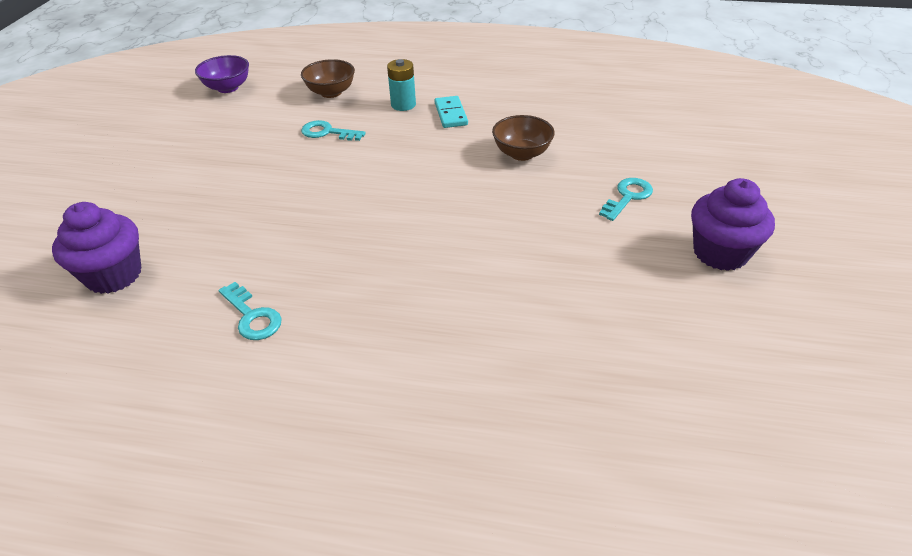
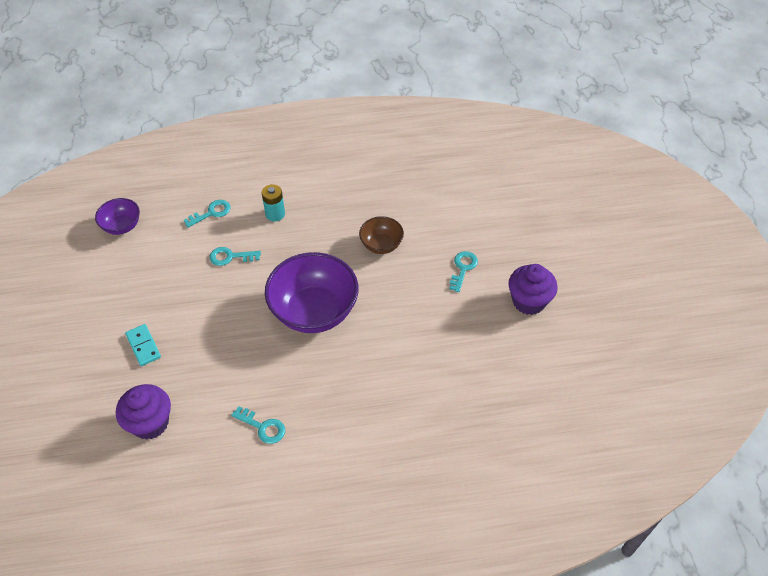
camera: 20 degrees left, 10 degrees up
(331, 92) = (211, 213): brown bowl -> turquoise key
(398, 202) = (314, 311): none -> purple bowl
(450, 114) = (315, 216): turquoise domino -> turquoise domino (143, 346)

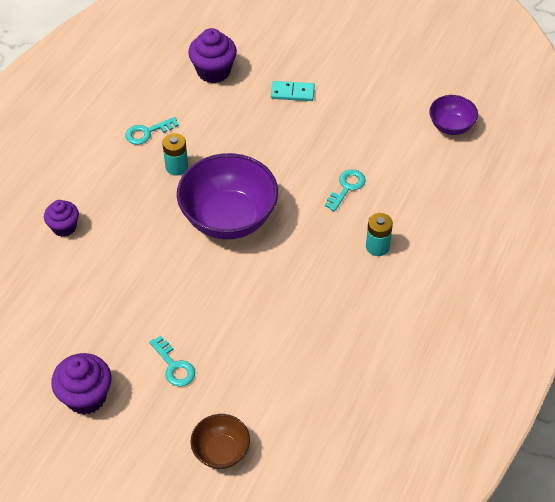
camera: 125 degrees right, 0 degrees up
(211, 213) = (418, 197): turquoise key -> none
(287, 378) = (176, 167): none -> turquoise battery
(381, 245) = (263, 313): brown bowl -> brown bowl (221, 451)
(409, 417) = (64, 227): none -> purple cupcake

